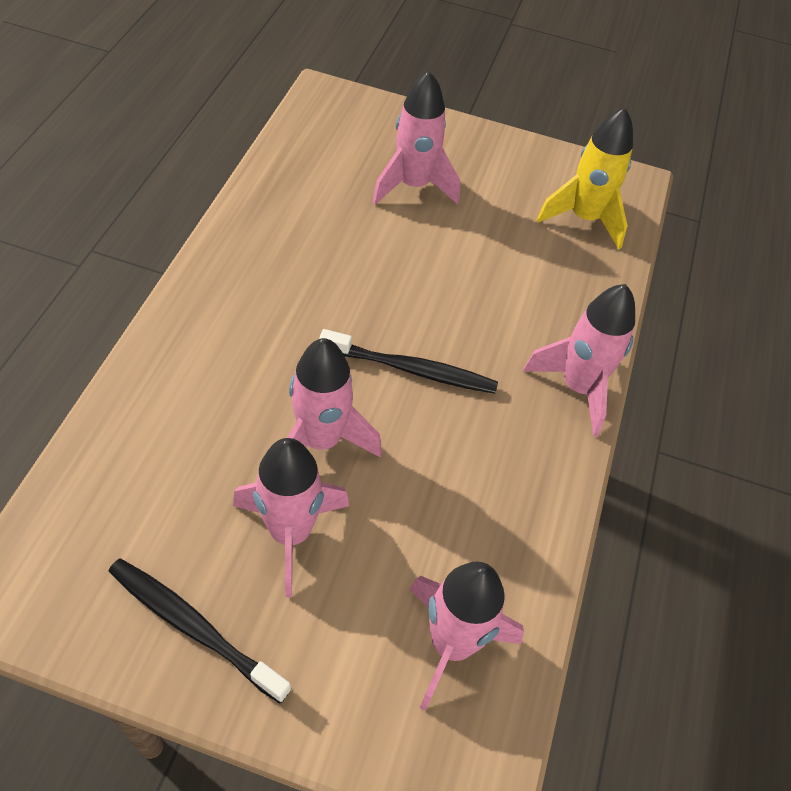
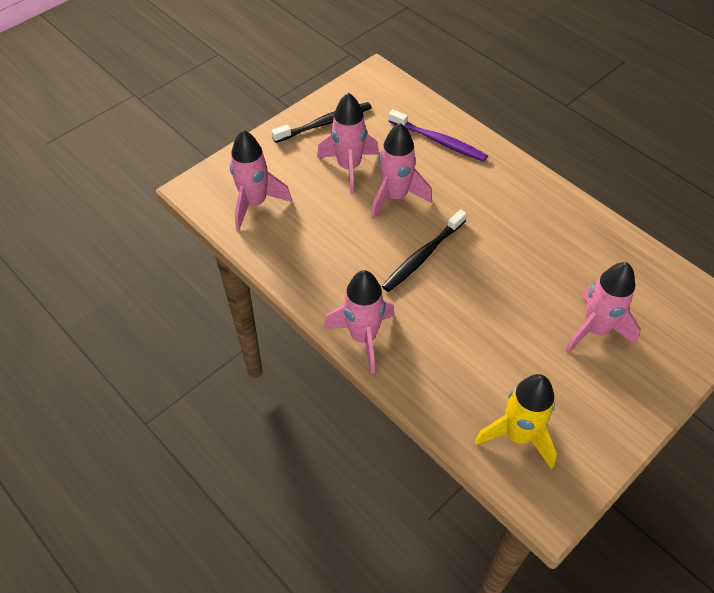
camera: 125 degrees right, 0 degrees up
(164, 426) = (439, 141): none -> purple toothbrush

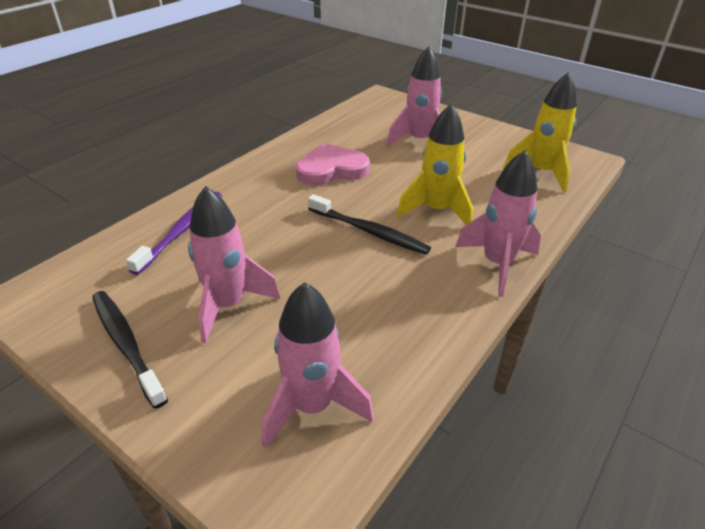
camera: 100 degrees left, 15 degrees down
(395, 197) = (281, 258): pink rocket -> none
(449, 312) = (436, 210): none -> yellow rocket
(531, 242) = (331, 169): none -> pink heart

